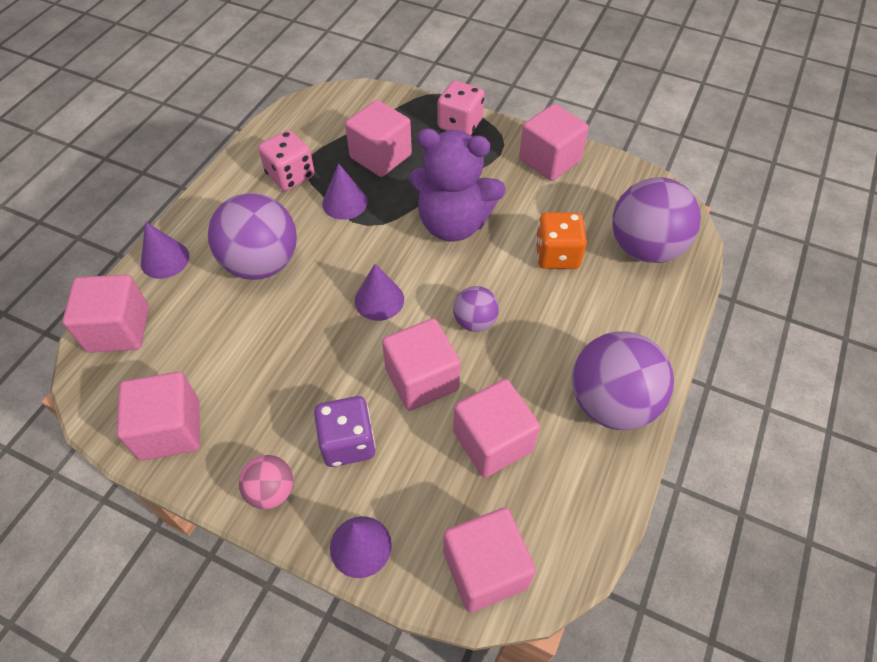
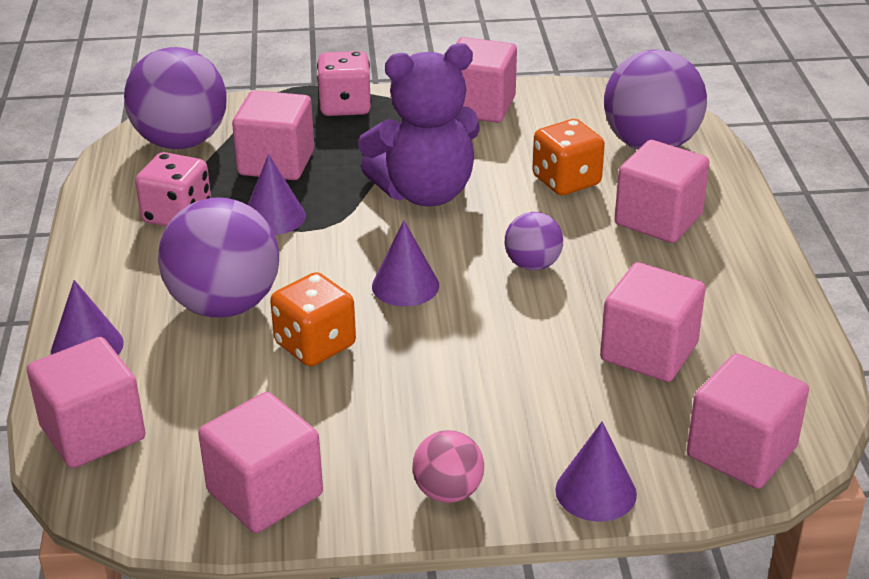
camera: 30 degrees left, 20 degrees down
(288, 323) = (315, 345): none -> orange dice
(348, 442) = (494, 416): purple dice -> none
(421, 379) = (522, 332): pink cube -> pink cube (658, 219)
(611, 403) = (736, 276): purple ball -> purple ball (181, 142)

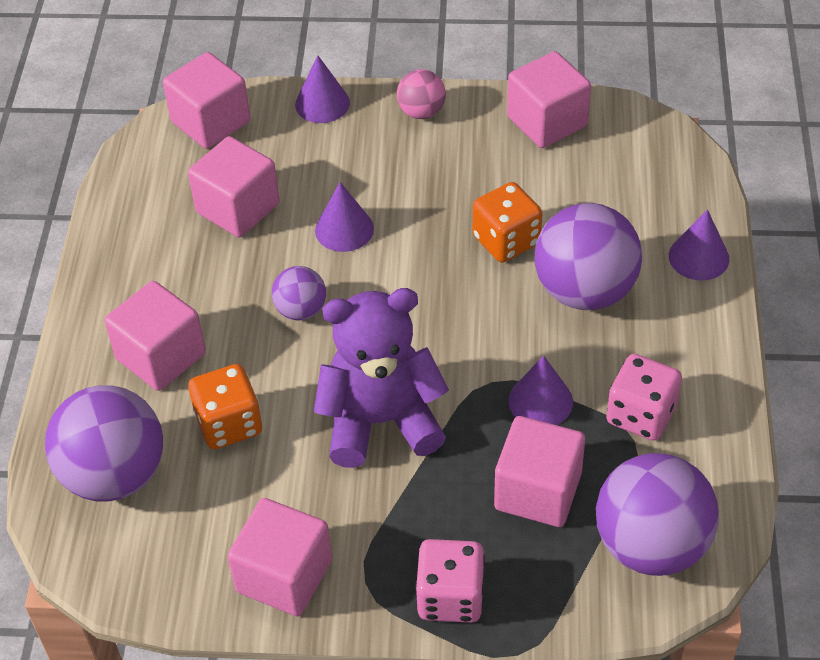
camera: 170 degrees left, 15 degrees up
(93, 433) = (677, 177): pink cube -> none
(405, 286) = (421, 297): purple cone -> purple cone (344, 229)

